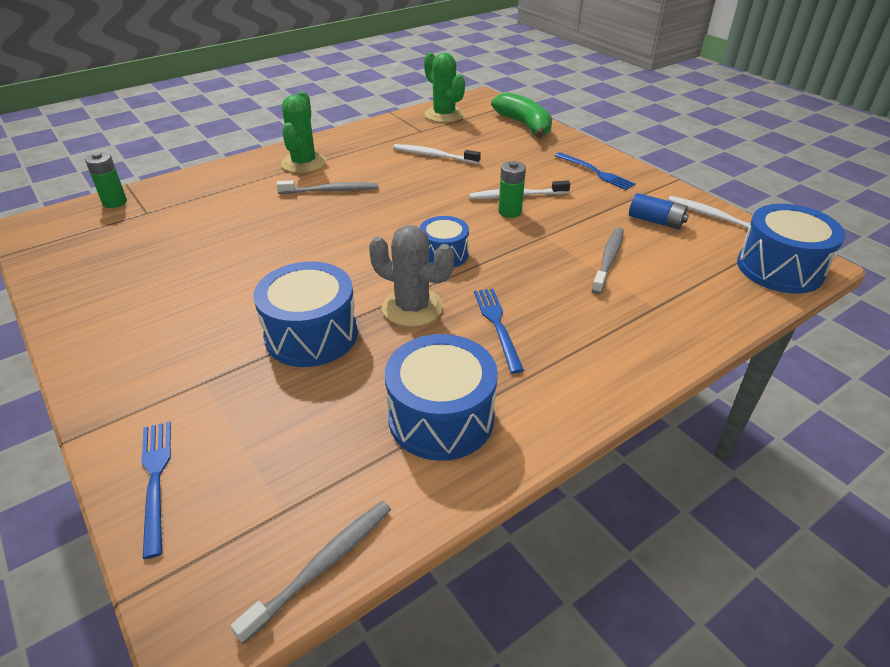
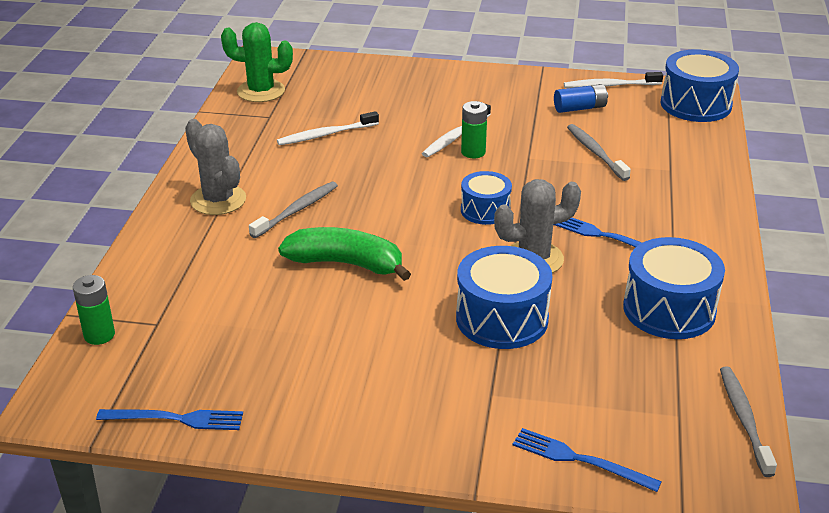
camera: 45 degrees left, 5 degrees down
(303, 163) = (218, 200): green cactus -> grey cactus
(524, 125) = (352, 70): green banana -> green banana (346, 264)
(595, 172) = (479, 88): blue fork -> blue fork (176, 419)

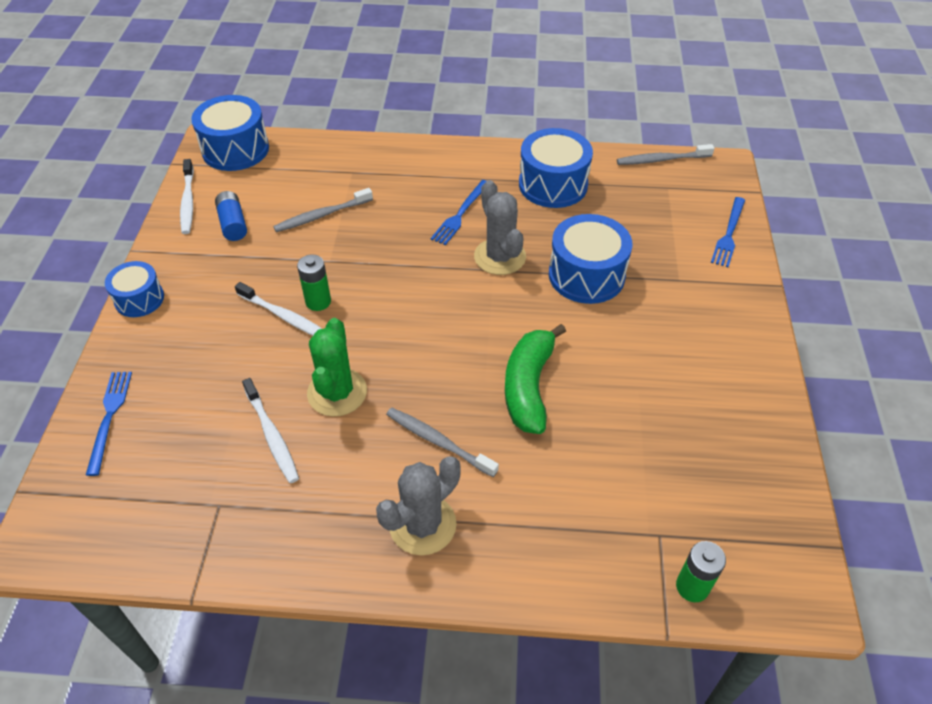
camera: 95 degrees left, 15 degrees up
(176, 419) = (783, 485): blue fork -> blue fork (109, 417)
(261, 91) = (144, 527): green cactus -> green cactus (337, 392)
(485, 210) = (426, 289): blue drum -> blue drum (139, 299)

